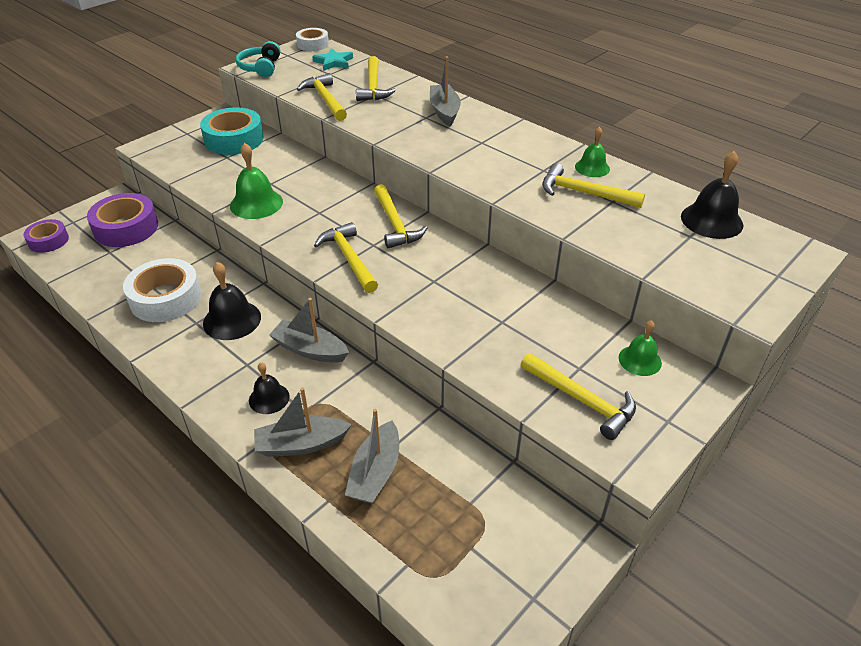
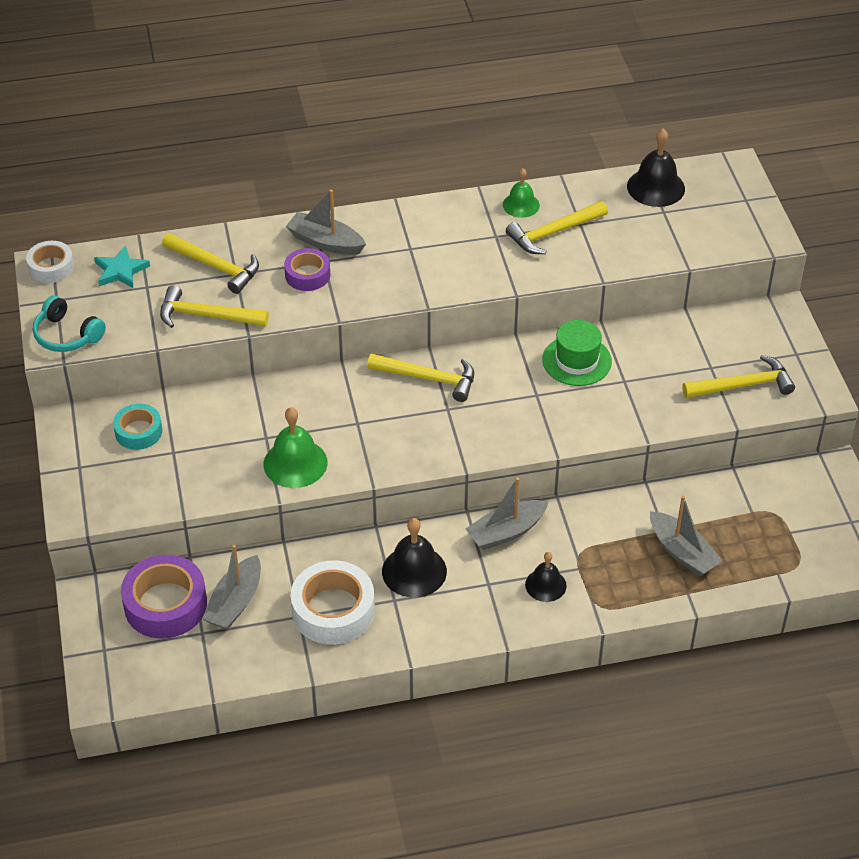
camera: 55 degrees left, 5 degrees up
(48, 241) = (125, 681): purple tape -> purple tape (307, 275)
(234, 139) = (138, 432): turquoise tape -> turquoise tape, size x0.60
(301, 444) = (617, 585): grey boat -> grey boat (235, 602)
(349, 258) = (453, 434): yellow hammer -> none
(494, 286) = (577, 361): none -> green hat
(640, 360) = (730, 330): green bell -> none

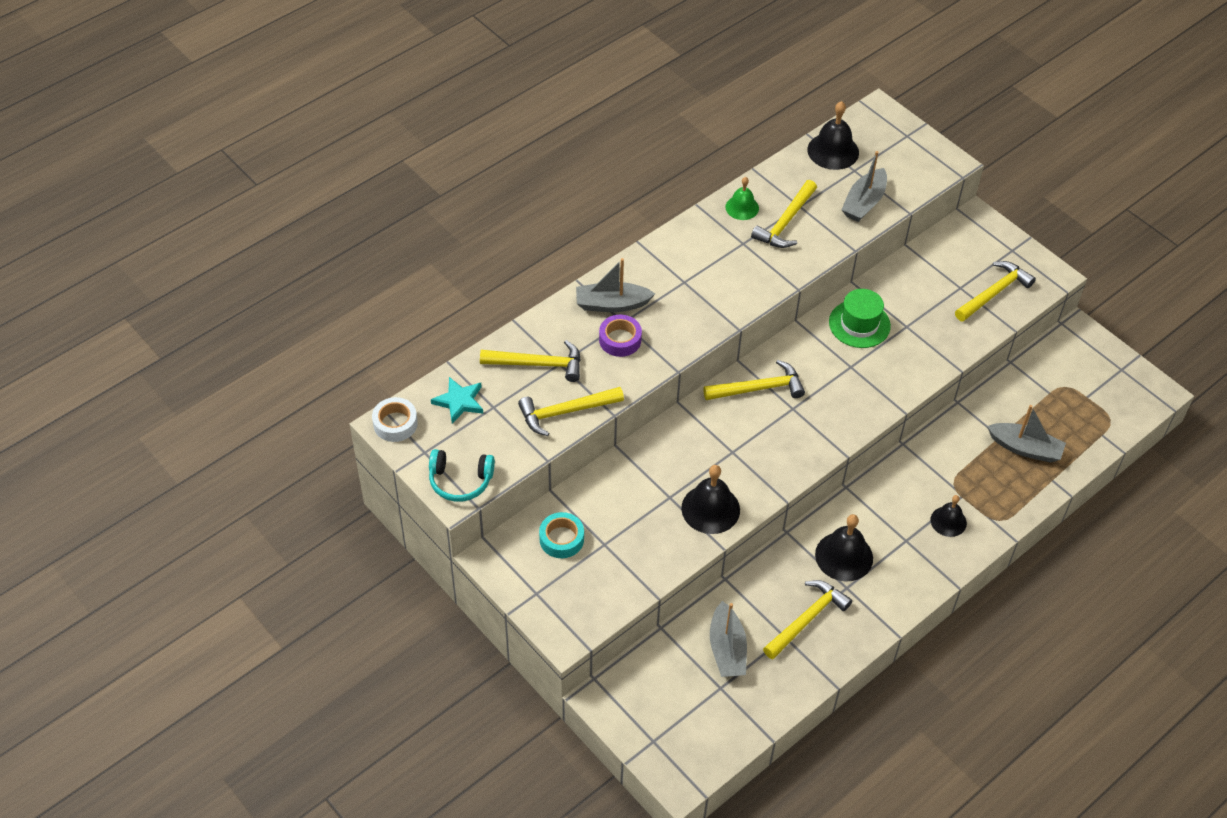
camera: 30 degrees left, 5 degrees up
(165, 604) = (673, 678): purple tape -> none
(295, 463) = (710, 509): green bell -> black bell
(333, 610) = (807, 619): white tape -> yellow hammer
(506, 532) = (888, 491): grey boat -> grey boat (864, 203)

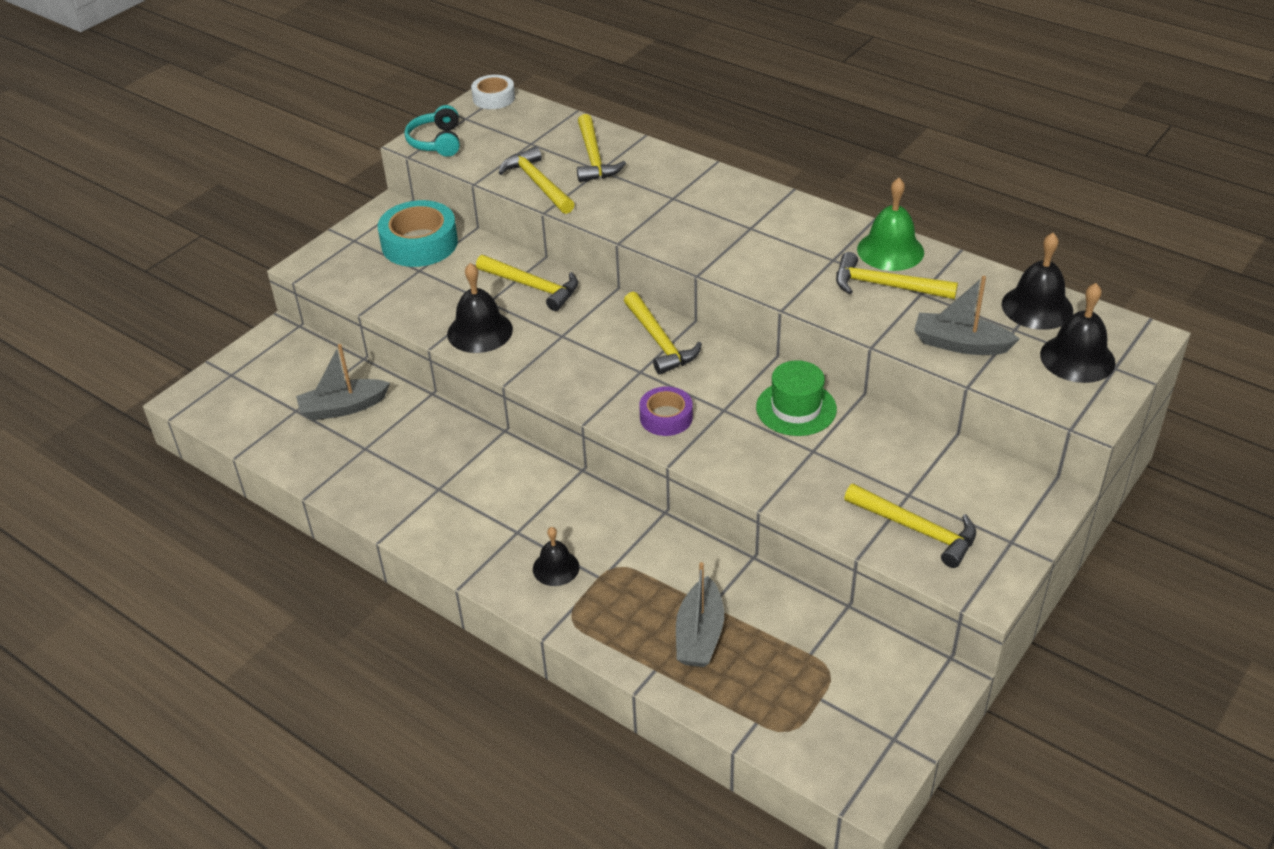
camera: 80 degrees right, 10 degrees down
(459, 401) = (531, 124): turquoise star -> none
(561, 539) = (419, 243): turquoise tape -> turquoise tape, size x1.68
(612, 304) = (694, 187): grey boat -> none
(620, 340) = (646, 200): purple tape -> purple tape (666, 417)
(742, 207) = (890, 250): green bell -> green bell, size x1.58
(807, 619) = (390, 462): yellow hammer -> yellow hammer (533, 287)
(844, 556) = (481, 480): black bell -> black bell (1077, 358)

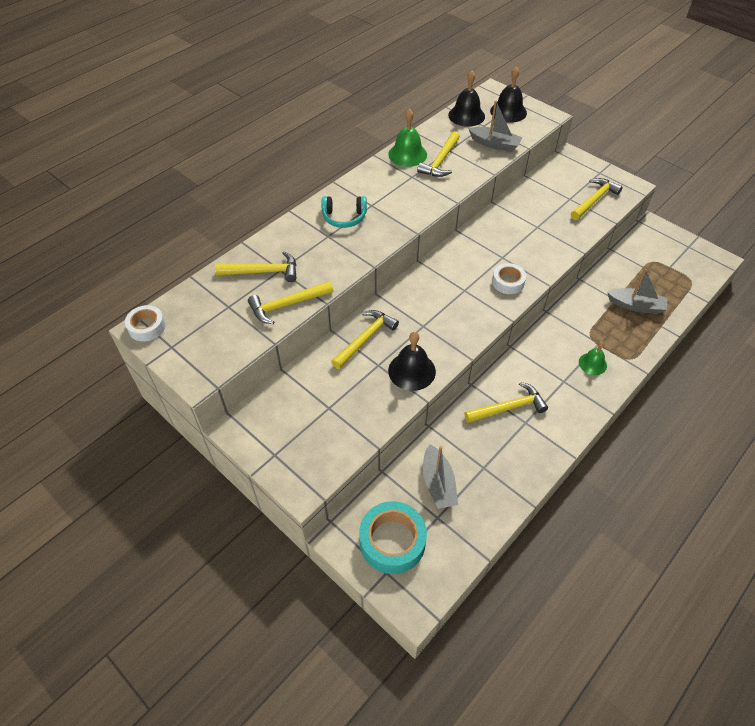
camera: 85 degrees left, 10 degrees up
(419, 243) = (293, 407): turquoise tape -> turquoise tape (392, 541)
(436, 142) = (201, 367): turquoise headphones -> turquoise headphones (344, 217)
(556, 568) = (592, 363): black bell -> green bell
(660, 342) = (437, 278): yellow hammer -> yellow hammer (509, 407)
(666, 417) = (508, 282): purple tape -> white tape
(796, 408) = (503, 228): green hat -> none
(960, 344) = (494, 144): grey boat -> grey boat turned 90 degrees counterclockwise

